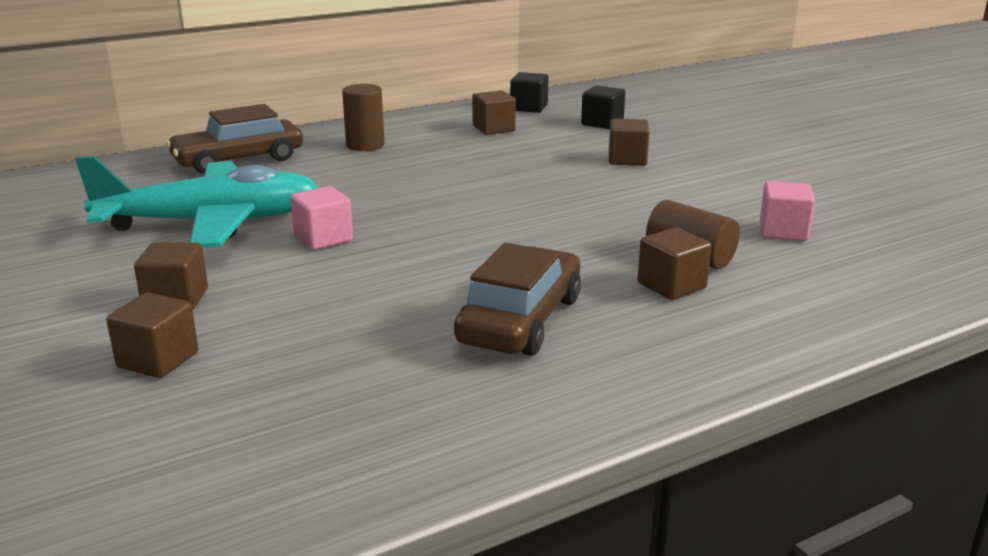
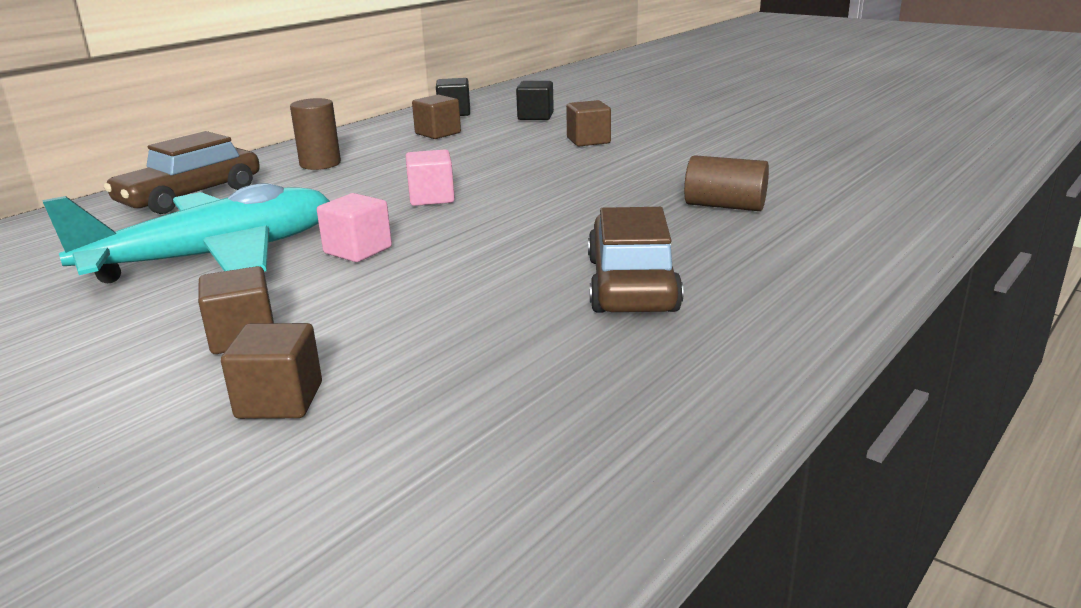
camera: 20 degrees left, 0 degrees up
(671, 286) = (734, 231): brown cube -> none
(783, 231) = (778, 174): pink cube -> pink cube (431, 198)

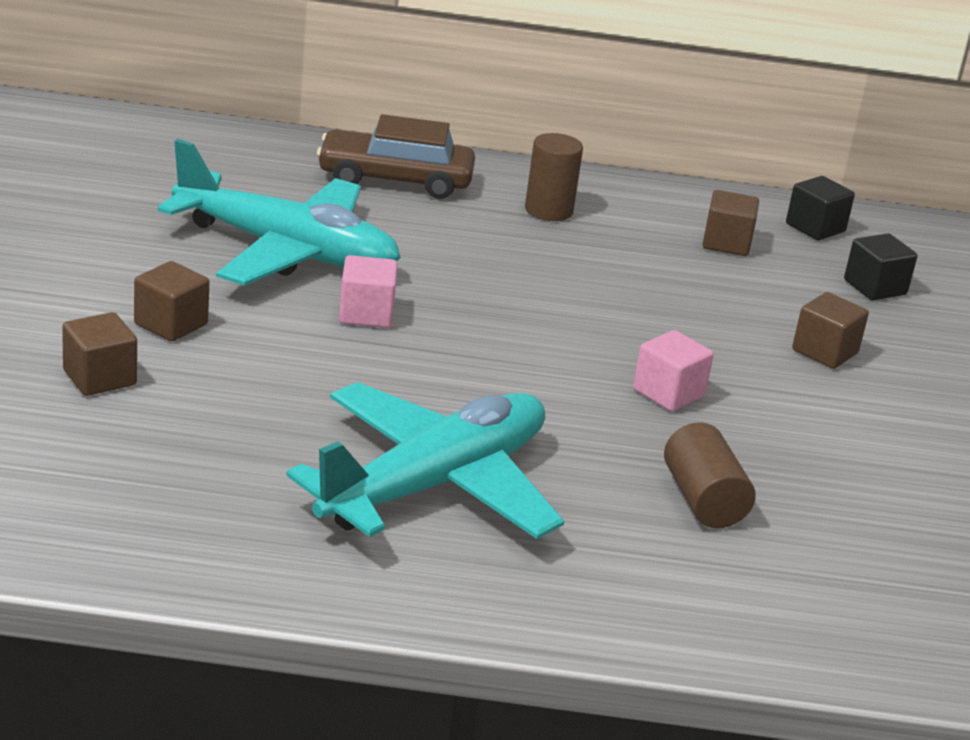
camera: 50 degrees right, 5 degrees up
(431, 198) = (528, 308): pink cube -> pink cube (668, 393)
(632, 284) = (435, 485): brown car -> turquoise plane

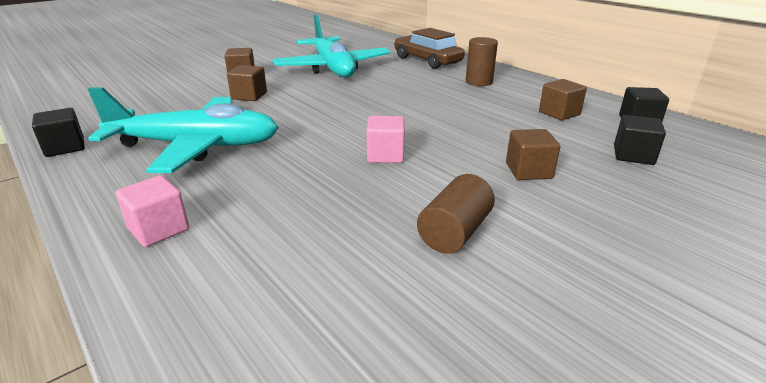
camera: 50 degrees right, 0 degrees up
(99, 378) = (184, 81): brown cube -> brown cube (249, 96)
(264, 575) = (65, 147): none -> black cube
(366, 314) = (315, 90): pink cube -> pink cube (159, 229)
(703, 500) = (293, 204): brown cylinder -> brown cylinder (454, 232)

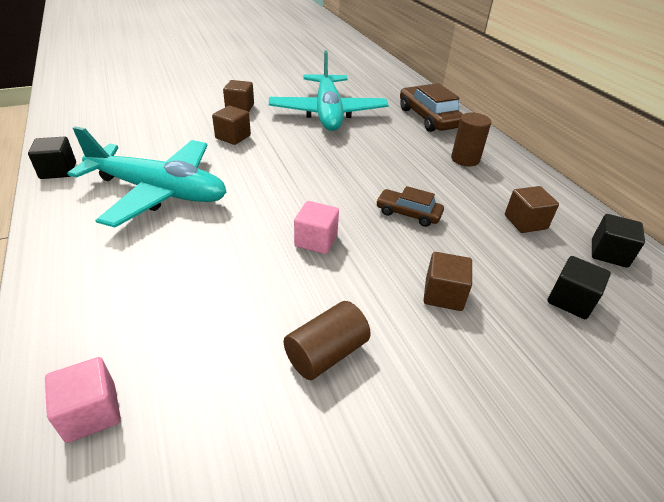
camera: 15 degrees right, 10 degrees up
(159, 229) = (86, 282): pink cube -> pink cube (91, 412)
(457, 123) = (408, 213): none -> brown car

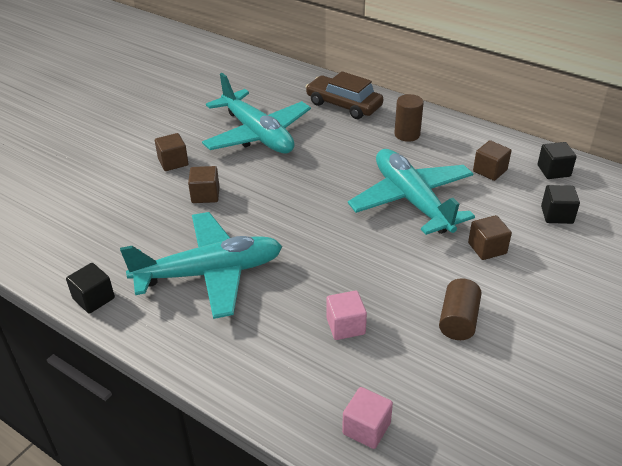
camera: 30 degrees left, 0 degrees up
(316, 240) = (373, 252): pink cube -> pink cube (345, 326)
(408, 213) = (412, 200): brown car -> turquoise plane

